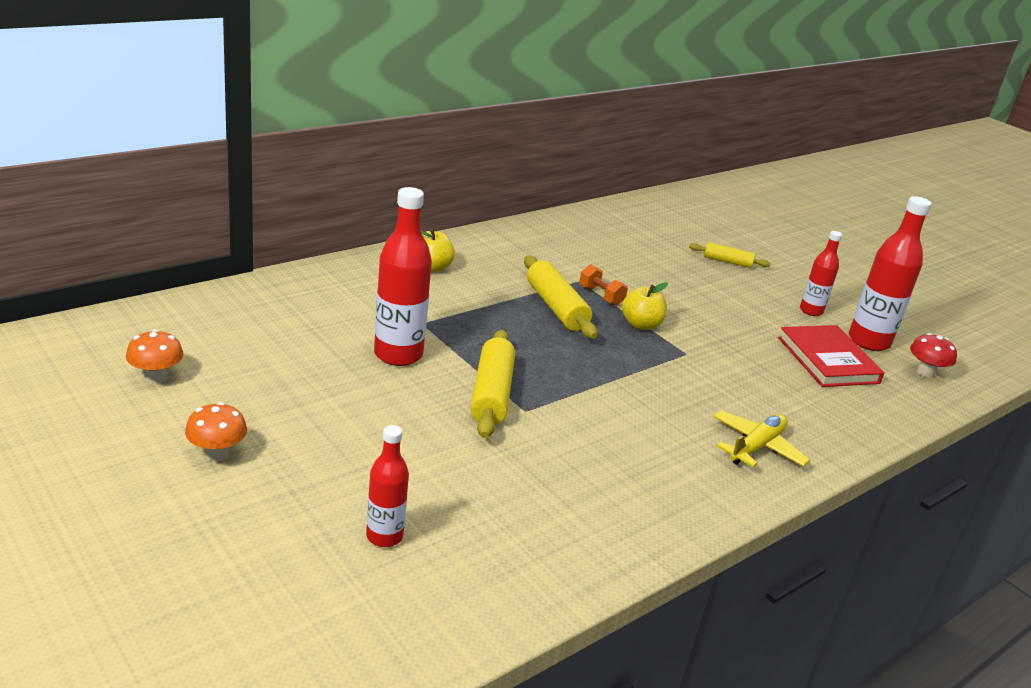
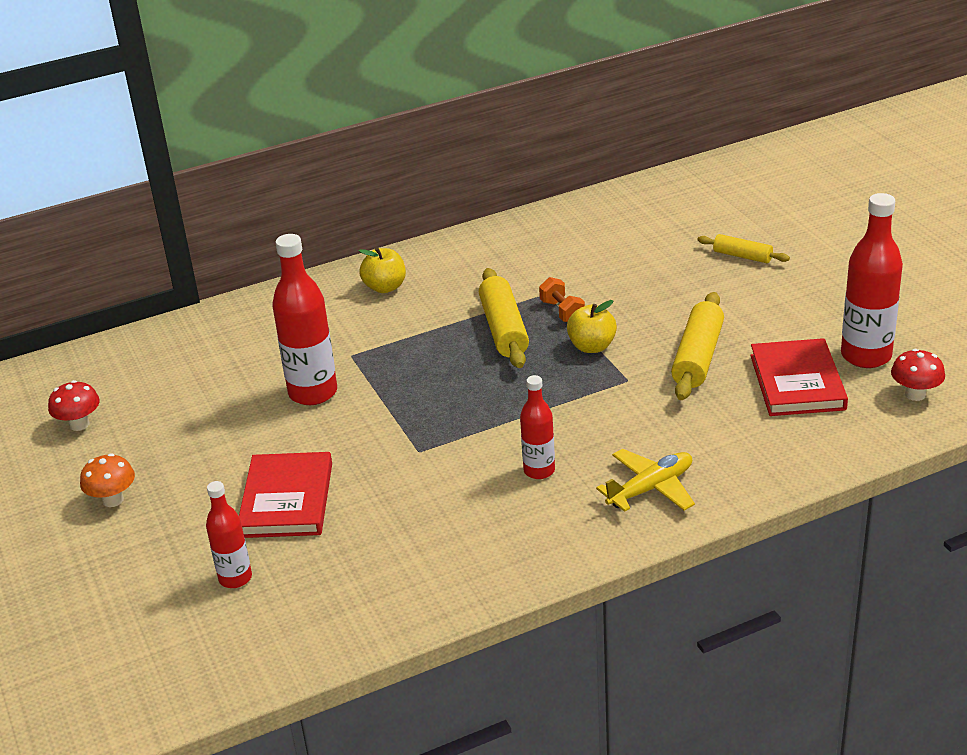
camera: 20 degrees right, 5 degrees up
(156, 377) = (79, 424): orange mushroom -> red mushroom
(410, 455) = (287, 500): none -> red book
(491, 394) = (391, 434): yellow rolling pin -> yellow rolling pin (697, 357)
(811, 311) = (814, 318): red bottle -> red bottle (539, 470)

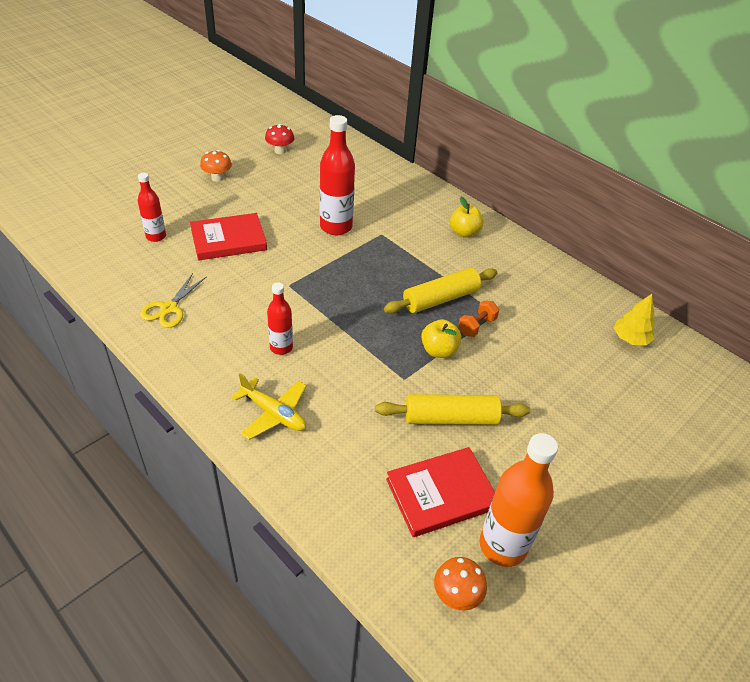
camera: 65 degrees right, 10 degrees up
(417, 571) = (169, 308): none -> yellow scissors
(622, 216) = (630, 338): none -> yellow tree
(742, 256) = (616, 428): yellow rolling pin -> none
(866, 356) = (503, 545): red bottle -> orange bottle
(915, 394) = (456, 595): red mushroom -> orange mushroom

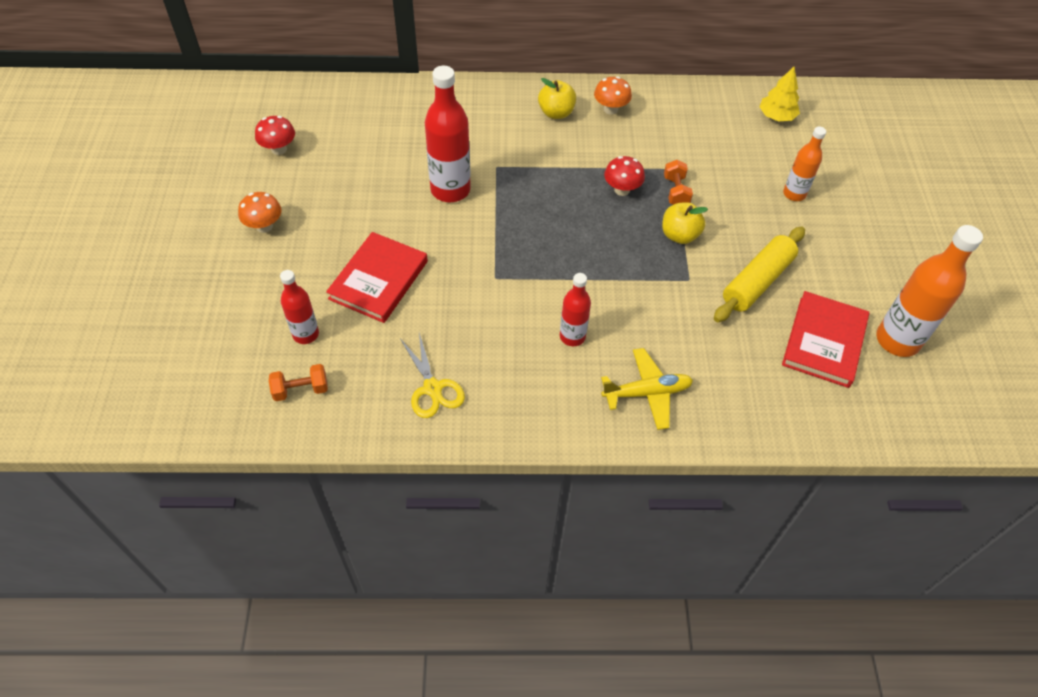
camera: 45 degrees left, 10 degrees up
(113, 258) = (301, 389): none -> orange dumbbell
(440, 299) = (622, 190): yellow rolling pin -> red mushroom
(456, 595) = (916, 398): orange mushroom -> orange mushroom (610, 109)
(567, 392) = (794, 194): none -> orange bottle

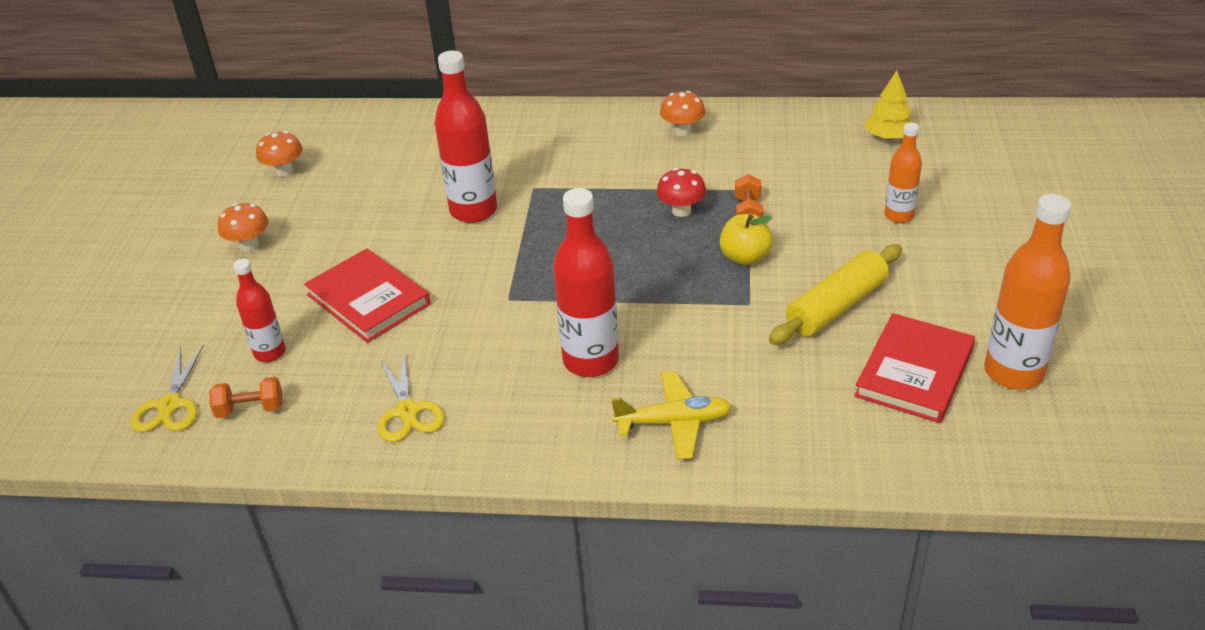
camera: 10 degrees right, 15 degrees down
(231, 388) = (170, 405): none -> yellow scissors
(279, 149) = (284, 171): red mushroom -> orange mushroom
(378, 280) = (368, 299): red book -> red book turned 75 degrees counterclockwise
(556, 113) = (616, 135): yellow apple -> none
(572, 336) = (591, 361): red bottle -> red bottle, size x1.71

